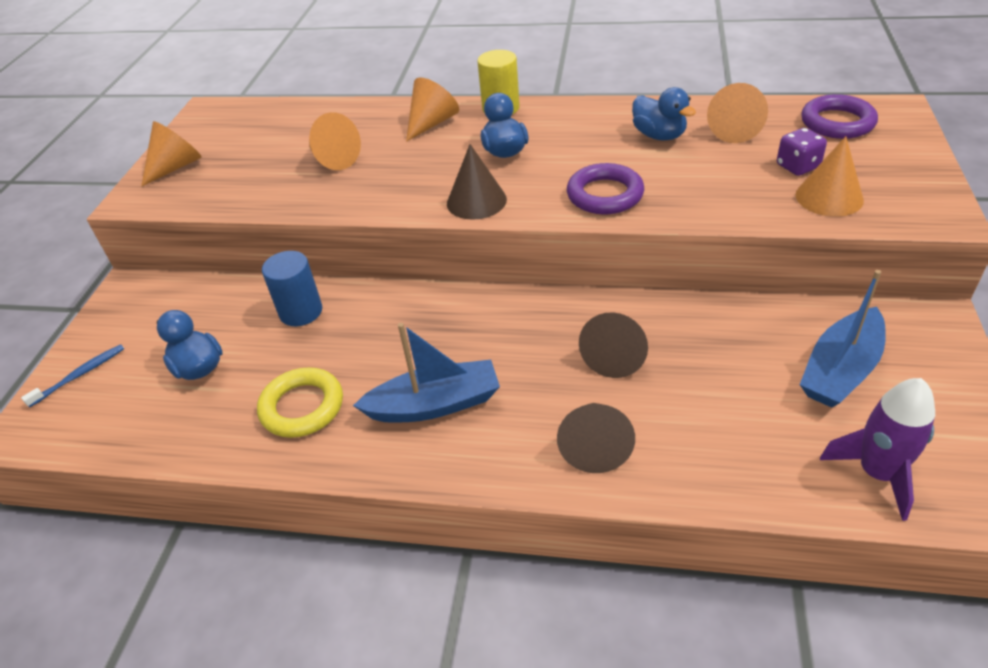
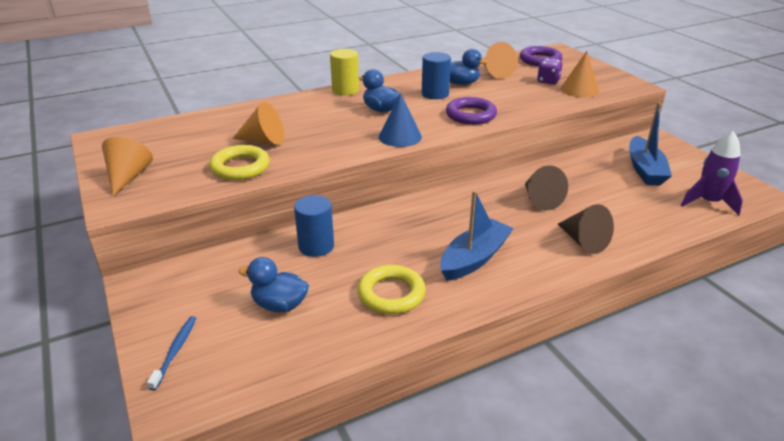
camera: 40 degrees left, 10 degrees down
(273, 189) = (240, 167): none -> yellow ring
(432, 123) = (309, 107): orange cone -> none
(476, 201) = (400, 136): brown cone -> blue cone
(602, 145) = (435, 94): none -> blue cylinder

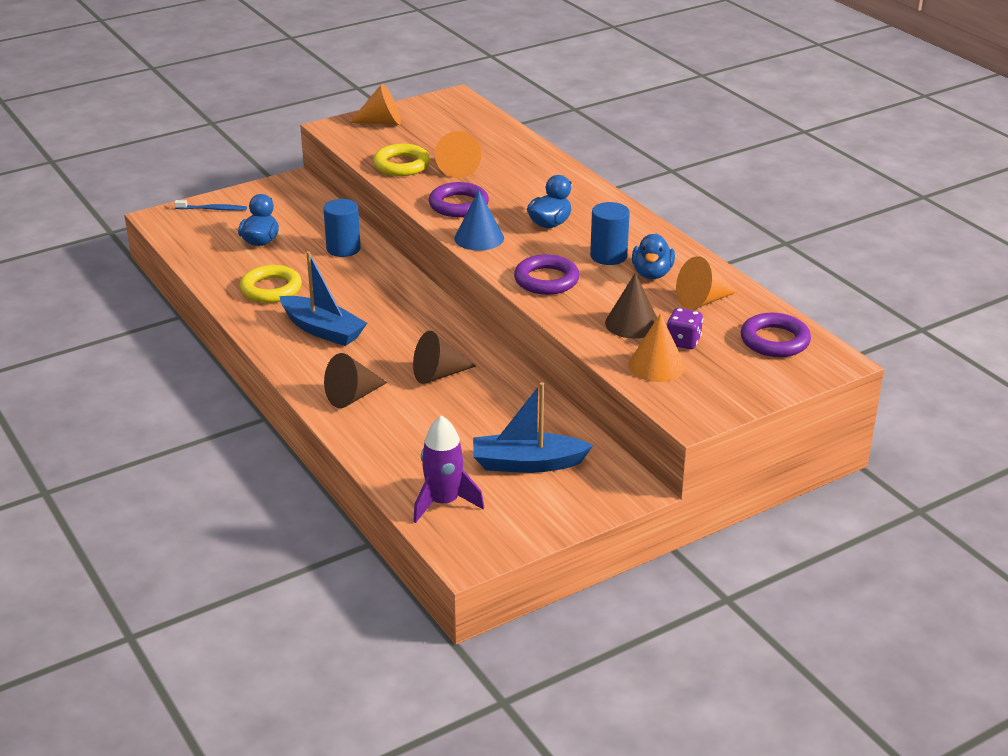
camera: 85 degrees right, 0 degrees up
(336, 143) = (458, 205): none -> purple ring
(345, 90) = (604, 199): yellow cylinder -> none
(528, 93) = (632, 323): none -> brown cone

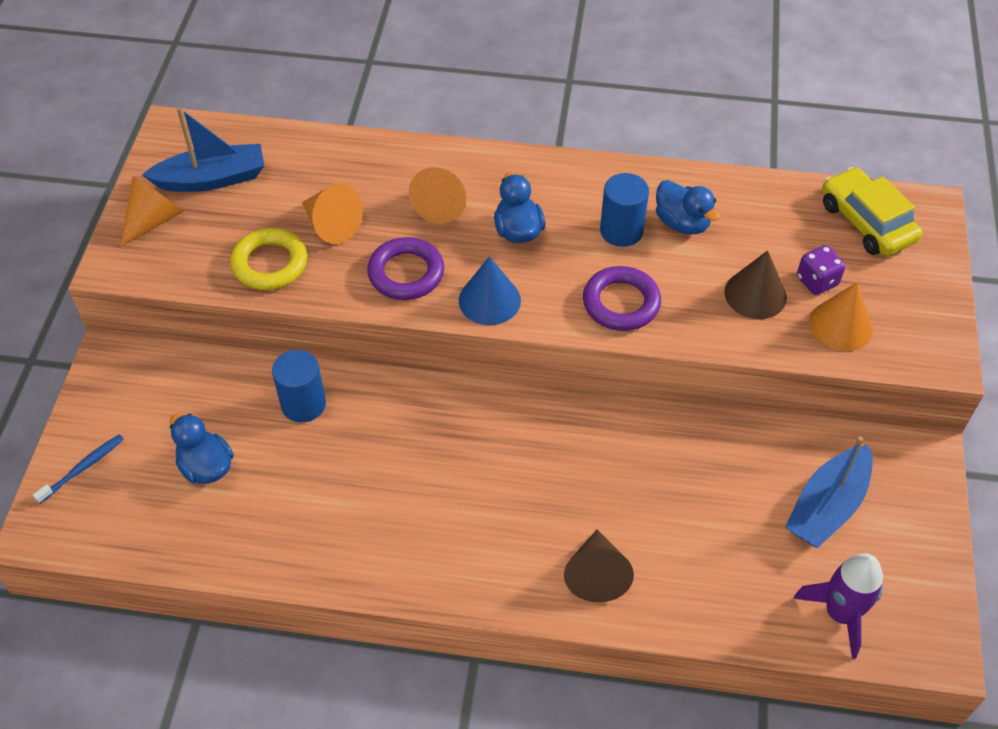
camera: 50 degrees left, 20 degrees up
(271, 289) = (318, 518): yellow ring -> none
(323, 330) = (447, 522): blue boat -> blue boat (212, 179)
(438, 374) = (620, 478): brown cone -> none
(702, 301) = (760, 222): orange cone -> orange cone (442, 204)
(774, 340) = (866, 222): purple ring -> yellow car

